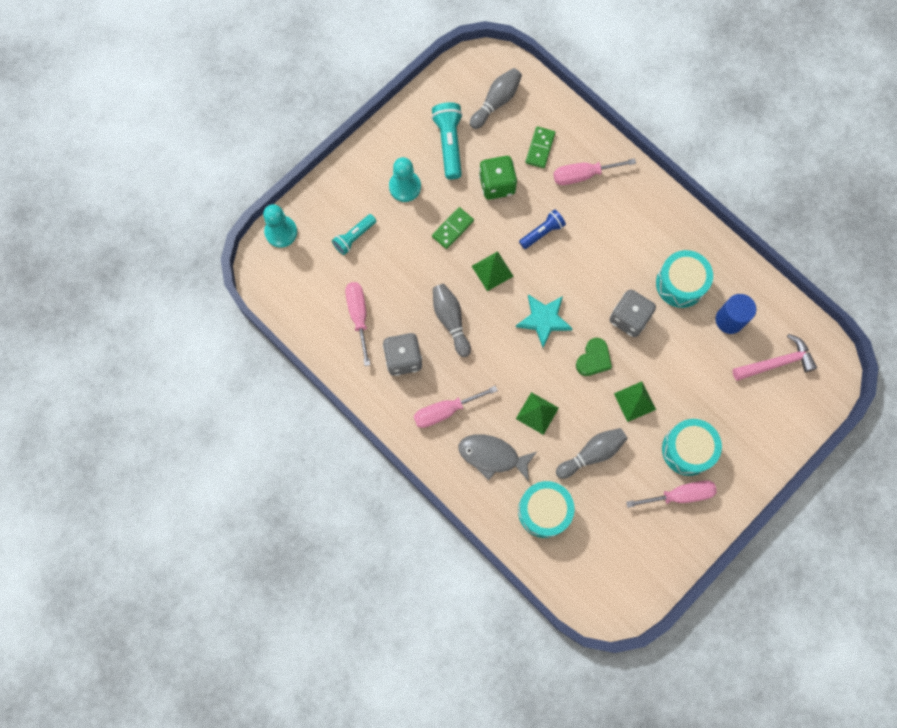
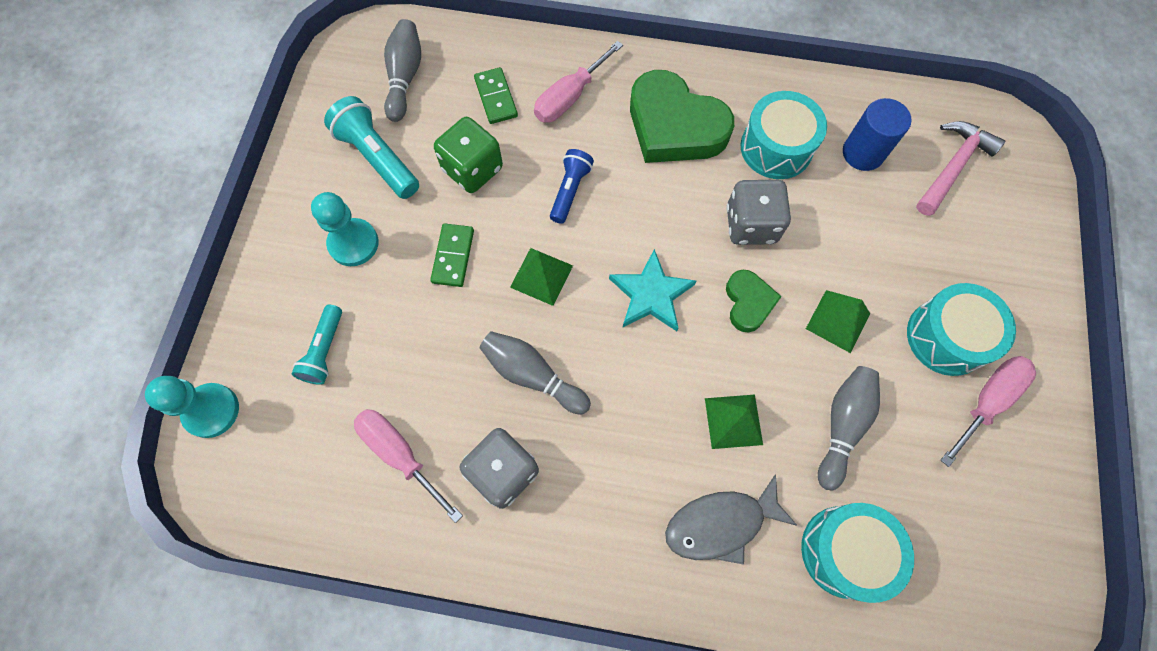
camera: 35 degrees left, 5 degrees down
(445, 411) = (611, 506): pink screwdriver -> none
(631, 232) = (674, 126): none -> green heart

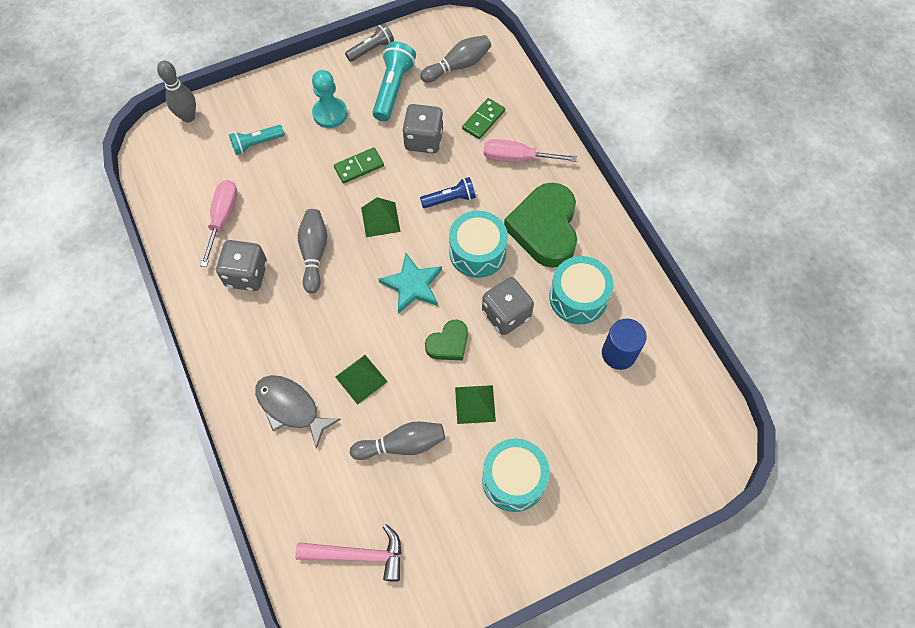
camera: 55 degrees right, 5 degrees down
(211, 411) = (188, 117): turquoise pawn -> grey bowling pin
(303, 146) = (371, 49): none -> grey flashlight
(472, 169) = (424, 140): green dice -> grey dice
(845, 551) = (320, 489): turquoise drum -> turquoise drum (477, 252)
(952, 166) = (656, 418): pink hammer -> pink hammer (358, 555)
(987, 401) = (483, 528): pink screwdriver -> none

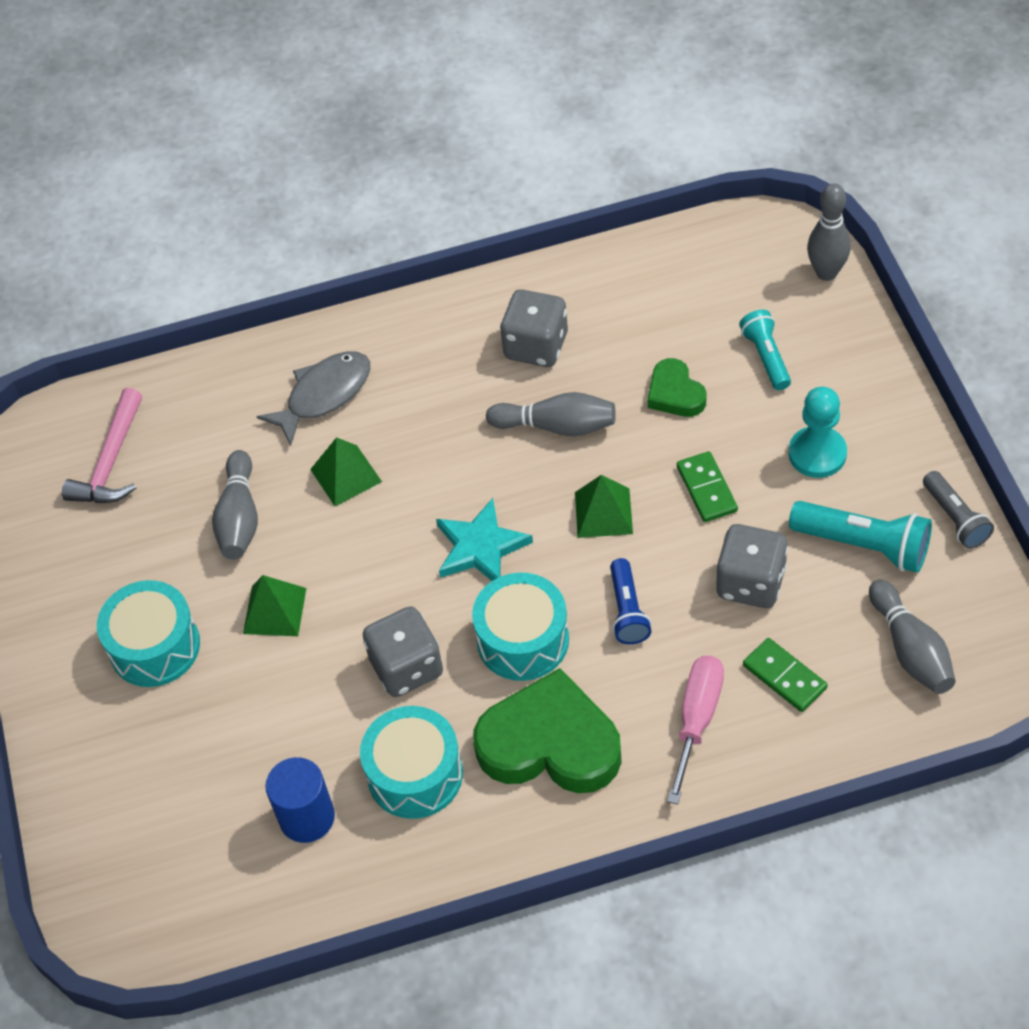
camera: 105 degrees right, 10 degrees down
(223, 218) = (635, 318): pink screwdriver -> none
(448, 343) = (375, 586): green heart -> green heart (675, 393)

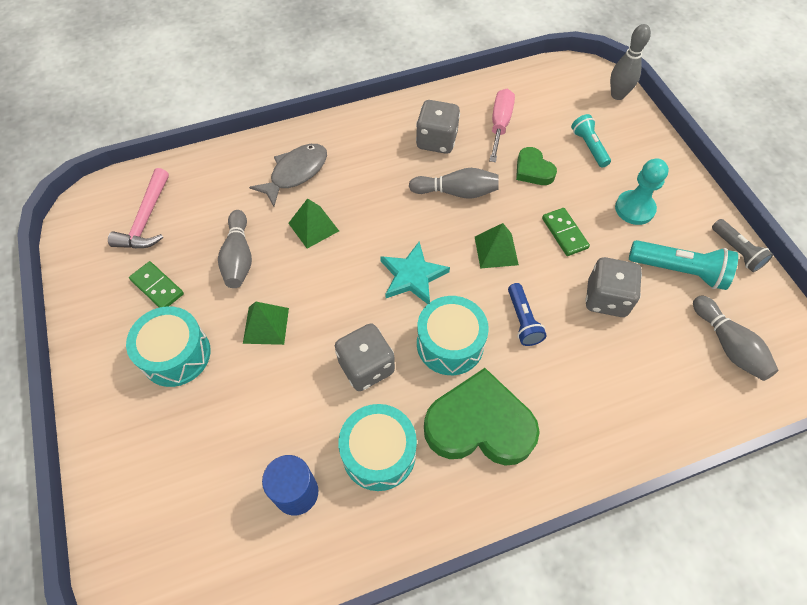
camera: 10 degrees left, 5 degrees up
(697, 719) = (586, 403): pink screwdriver -> pink screwdriver (500, 124)
(784, 677) = (643, 368): green domino -> green domino (157, 287)

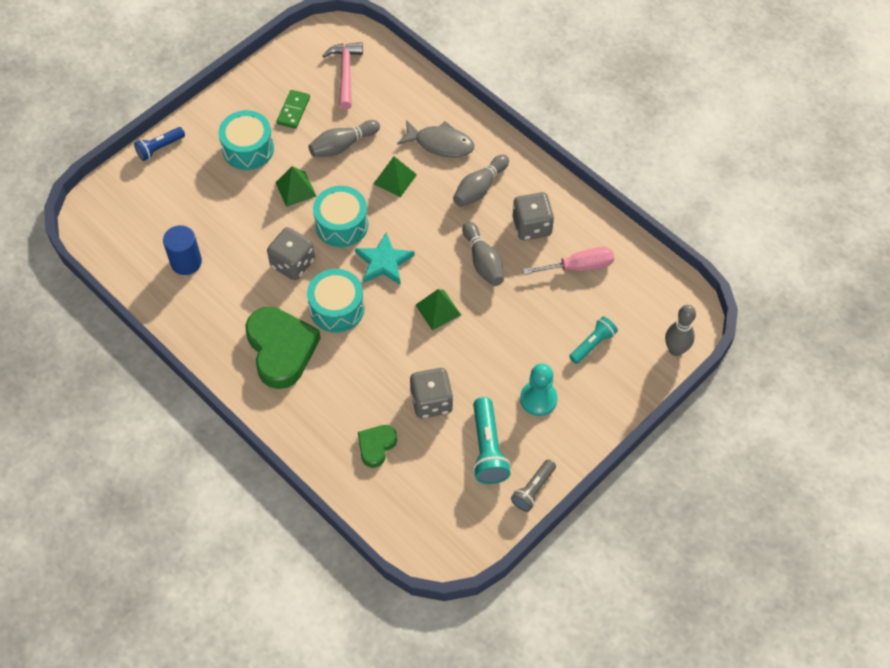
camera: 65 degrees right, 0 degrees up
(146, 219) = (345, 73): pink hammer -> pink hammer turned 105 degrees clockwise
(379, 453) = (233, 297): turquoise drum -> turquoise drum (342, 225)
(523, 320) = (381, 349): blue flashlight -> blue flashlight (159, 148)
(533, 170) = (539, 309): green heart -> green heart (376, 446)
(564, 233) = (482, 353): green domino -> none
(728, 345) = (430, 500): grey bowling pin -> grey bowling pin (479, 188)

